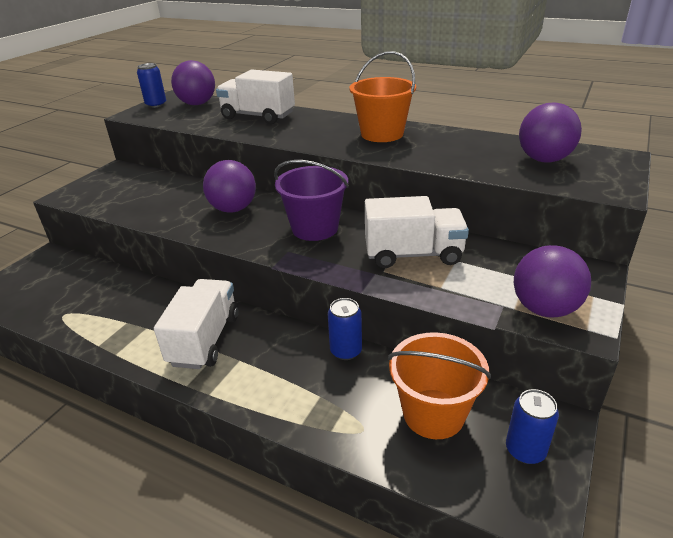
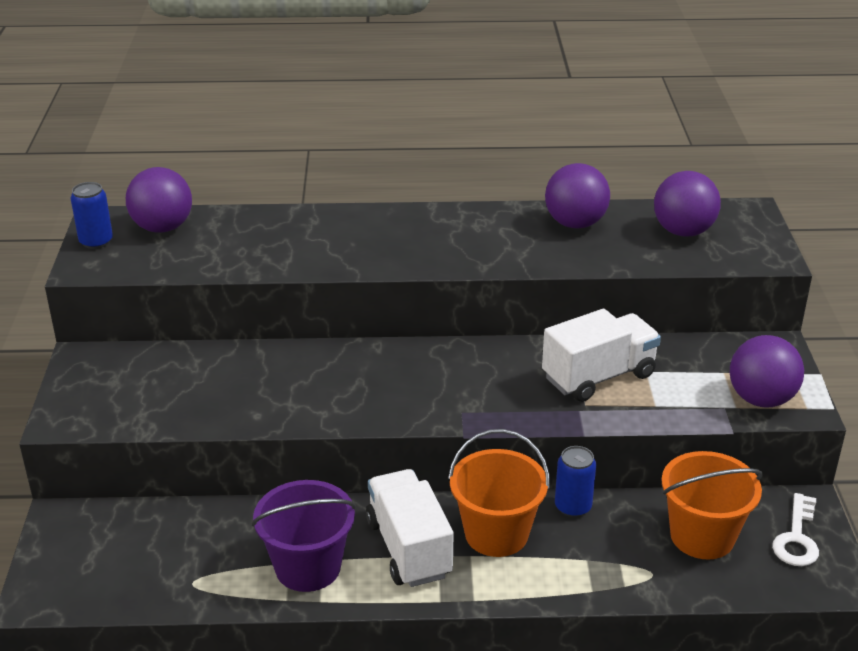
camera: 30 degrees left, 0 degrees up
(233, 209) = (335, 376): purple ball -> purple ball (575, 224)
(258, 116) = (284, 233): white truck -> none
(315, 228) = (463, 374): purple bucket -> purple bucket (308, 567)
(382, 134) = (478, 230): orange bucket -> orange bucket (496, 533)
(525, 450) = (797, 538): blue can -> white key

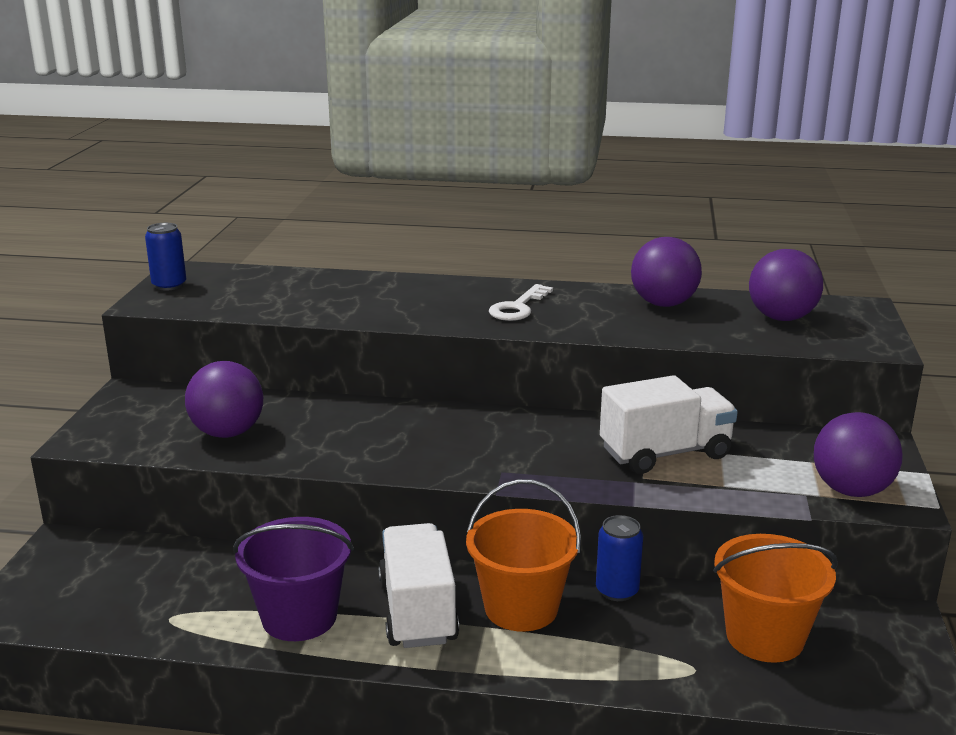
camera: 10 degrees right, 10 degrees down
(162, 228) = (239, 279): purple ball -> purple ball (228, 433)
(797, 538) = (882, 652): white key -> white key (518, 307)

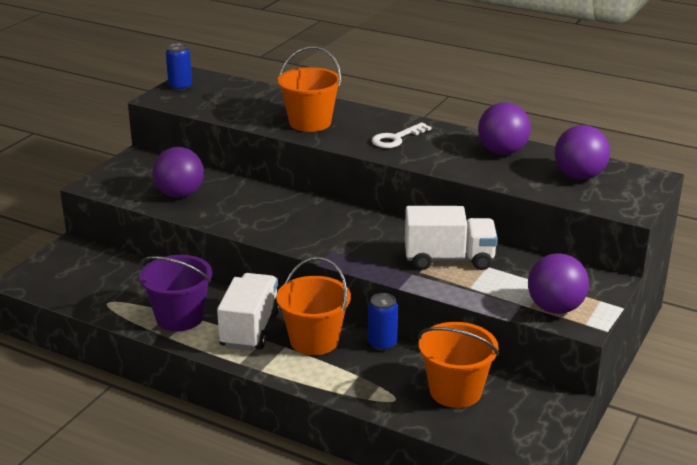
camera: 20 degrees right, 5 degrees up
(387, 304) = (310, 122): none -> orange bucket

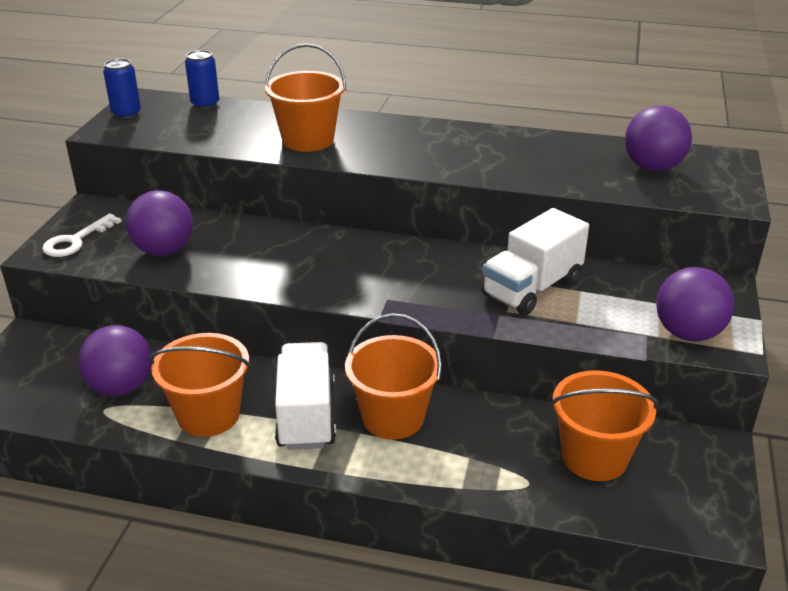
camera: 15 degrees left, 5 degrees up
(179, 317) = (208, 415): purple bucket -> orange bucket
(382, 343) = (476, 406): blue can -> blue can (205, 104)
(396, 138) = (420, 147): white key -> white key (76, 240)
(449, 259) = (532, 288): white truck -> white truck turned 150 degrees clockwise
(502, 152) = (550, 149): purple ball -> purple ball (121, 387)

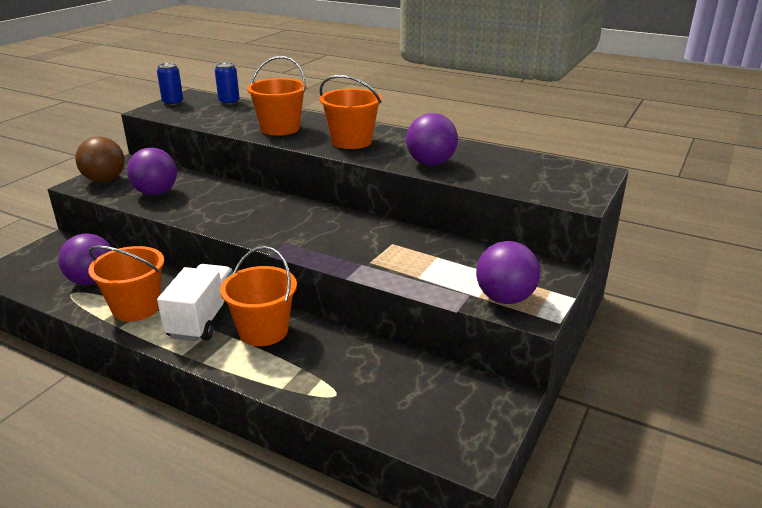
camera: 15 degrees right, 5 degrees down
(76, 240) = (105, 180): white key -> brown ball
(532, 288) = (400, 250): white truck -> none
(594, 457) = (400, 385): orange bucket -> orange bucket (351, 141)
(652, 167) = (528, 171): purple ball -> purple ball (431, 163)

